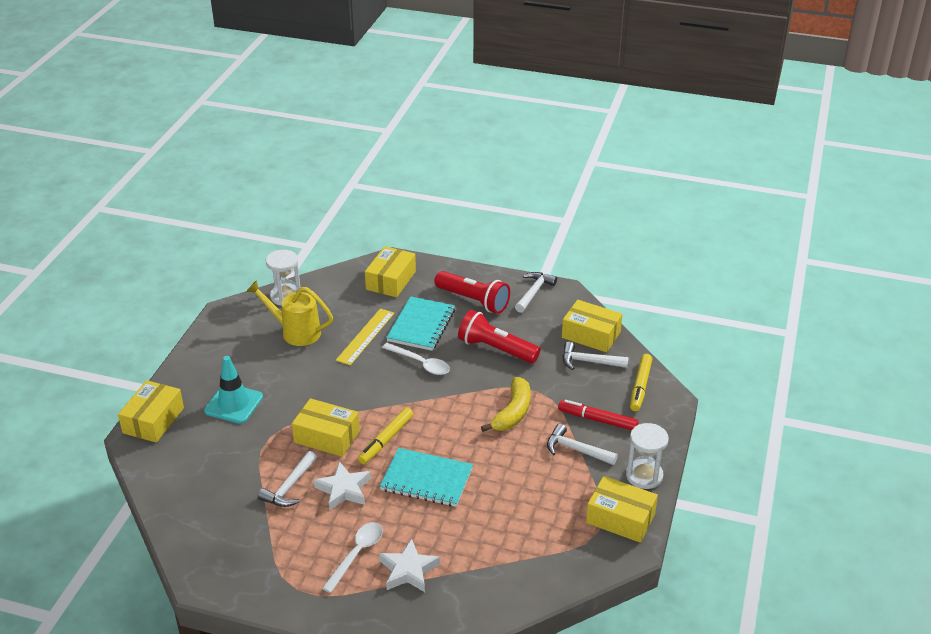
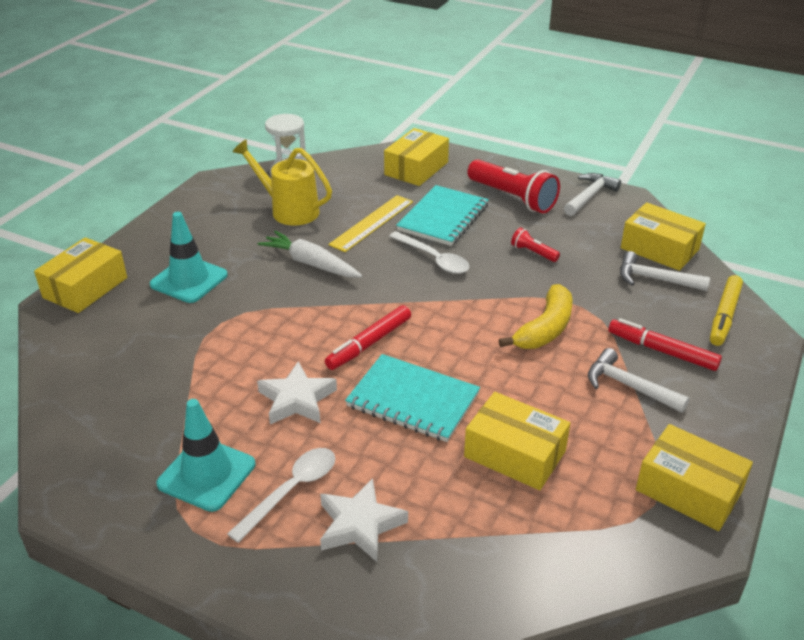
camera: 10 degrees right, 0 degrees up
(289, 487) = (226, 387): white hammer -> none
(295, 551) = (206, 474): none -> turquoise traffic cone
(326, 379) = (311, 264): none -> white carrot
(326, 436) = (293, 330): yellow box -> yellow box (515, 454)
(386, 440) = (369, 343): yellow marker -> red marker
(496, 349) = (533, 252): red flashlight -> red flashlight, size x0.47
(644, 475) = (727, 433): white hourglass -> none

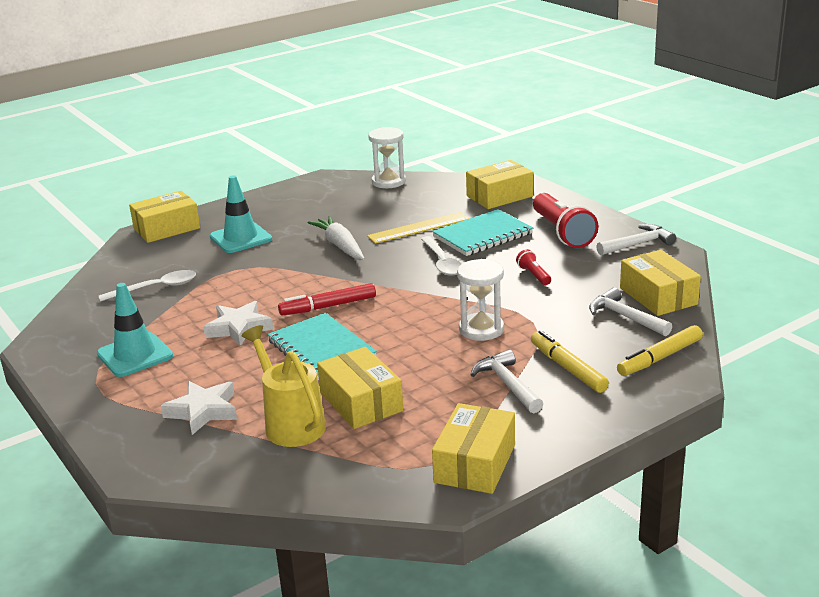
camera: 30 degrees right, 10 degrees down
(289, 210) = (361, 207): yellow watering can -> yellow watering can (290, 423)
(291, 490) = (179, 379): white spoon -> white spoon (156, 288)
(545, 329) = (481, 329): yellow banana -> white hourglass
(662, 351) = (567, 368): red marker -> yellow marker
(688, 490) = (475, 463): yellow box -> yellow box turned 45 degrees clockwise

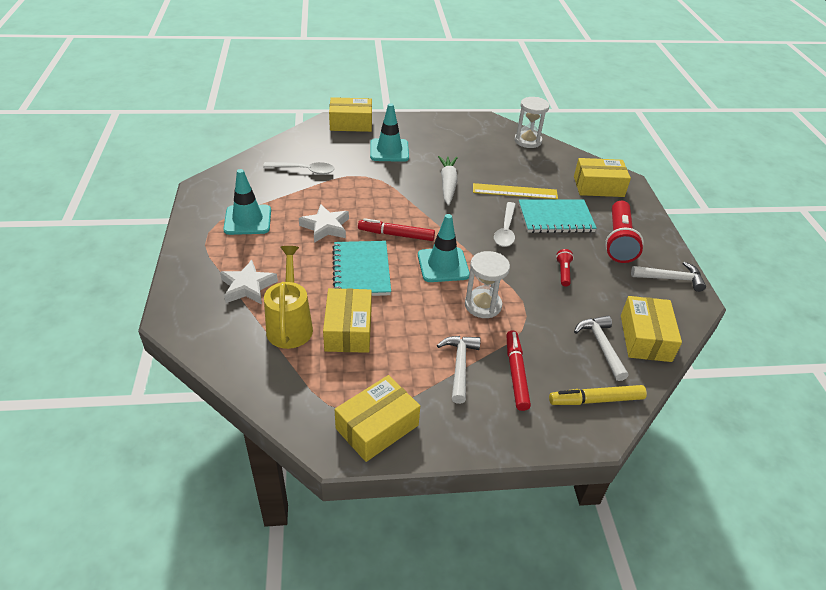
camera: 25 degrees right, 15 degrees up
(406, 313) = (443, 265): none -> turquoise traffic cone
(567, 368) = (516, 373): yellow marker -> red marker

